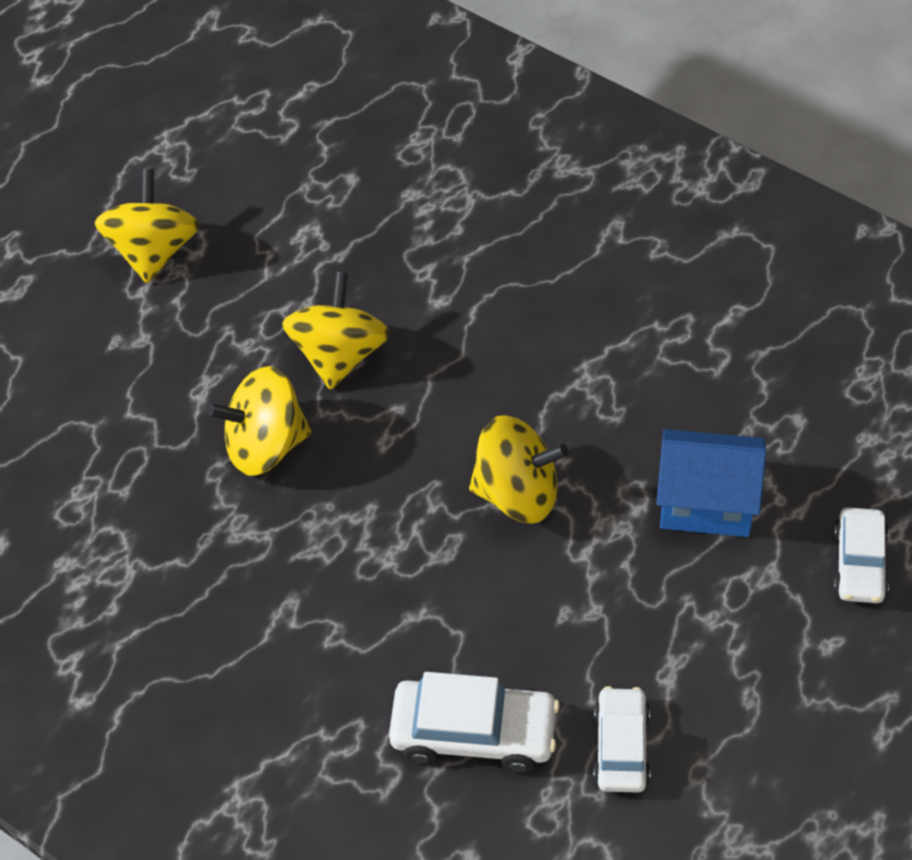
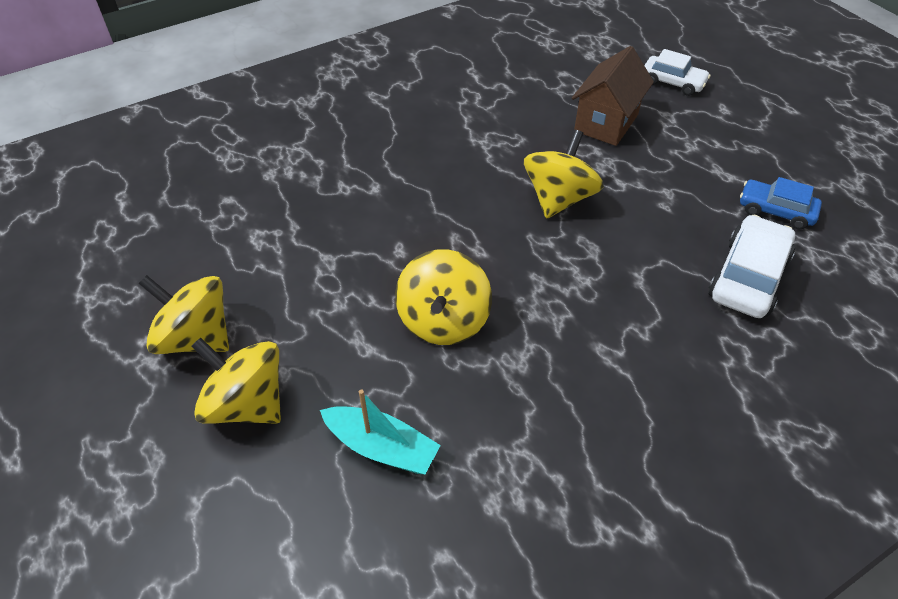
camera: 70 degrees left, 5 degrees down
(90, 453) = (382, 447): none -> turquoise boat
(339, 354) = (385, 253): yellow spinning top -> yellow spinning top (247, 403)
(621, 747) = (775, 211): white car -> blue car
(706, 503) = (606, 123): blue house -> brown house

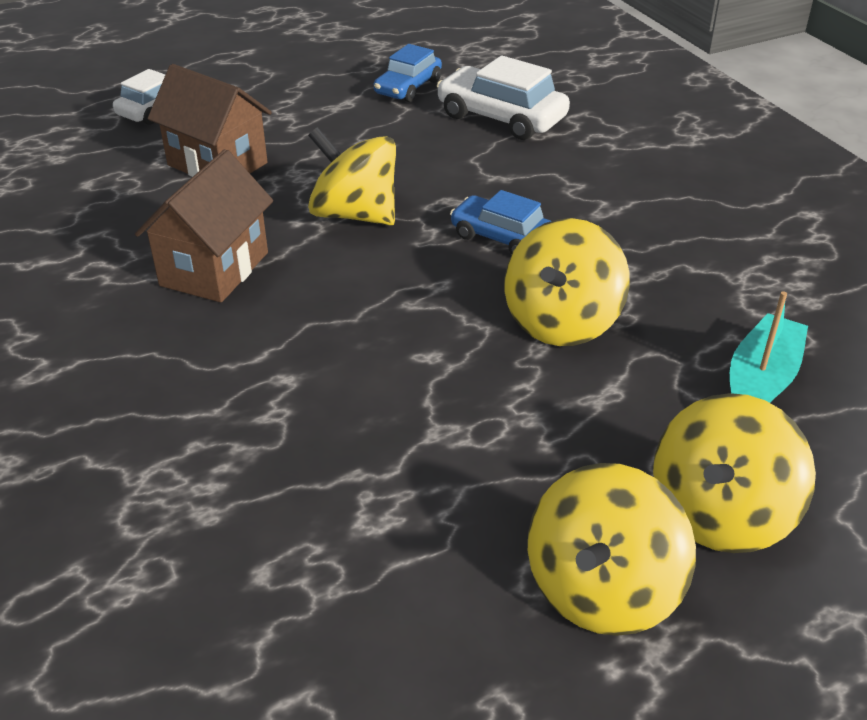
camera: 85 degrees left, 10 degrees down
(443, 320) = (561, 321): yellow spinning top -> yellow spinning top turned 105 degrees clockwise
(479, 142) = (214, 269): none -> brown house
(548, 283) = (501, 237): none -> blue car

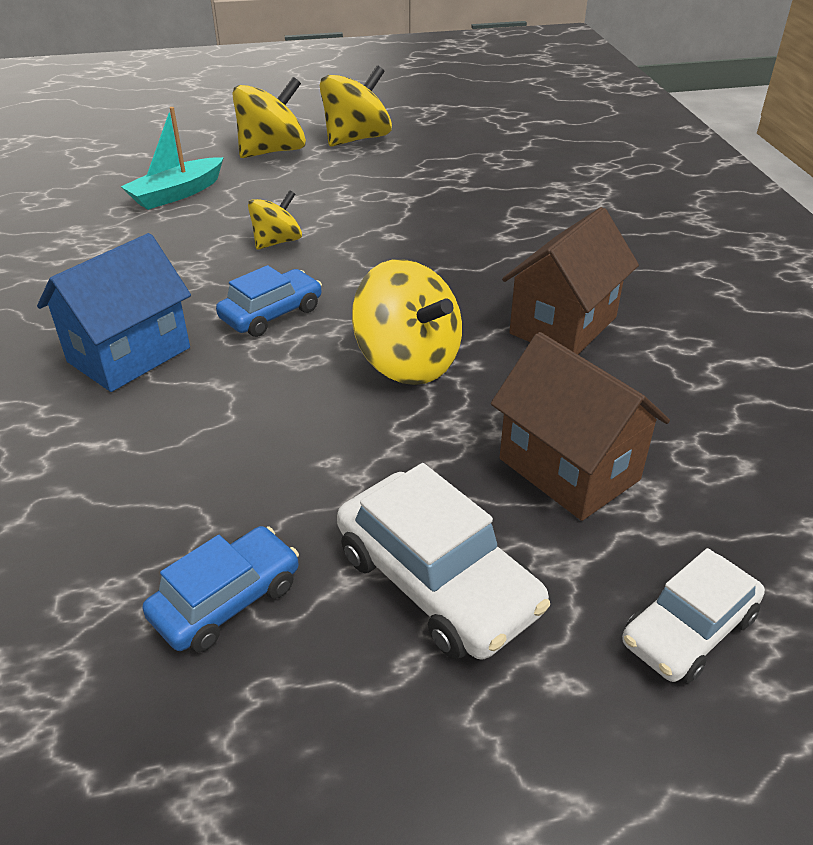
camera: 165 degrees left, 0 degrees up
(501, 117) = (133, 489): white car -> white car (437, 582)
(501, 237) = (271, 314): blue car -> blue car turned 90 degrees counterclockwise
(561, 321) = (277, 242): yellow spinning top -> yellow spinning top, size x0.60
(591, 186) = (129, 355): none -> blue house

